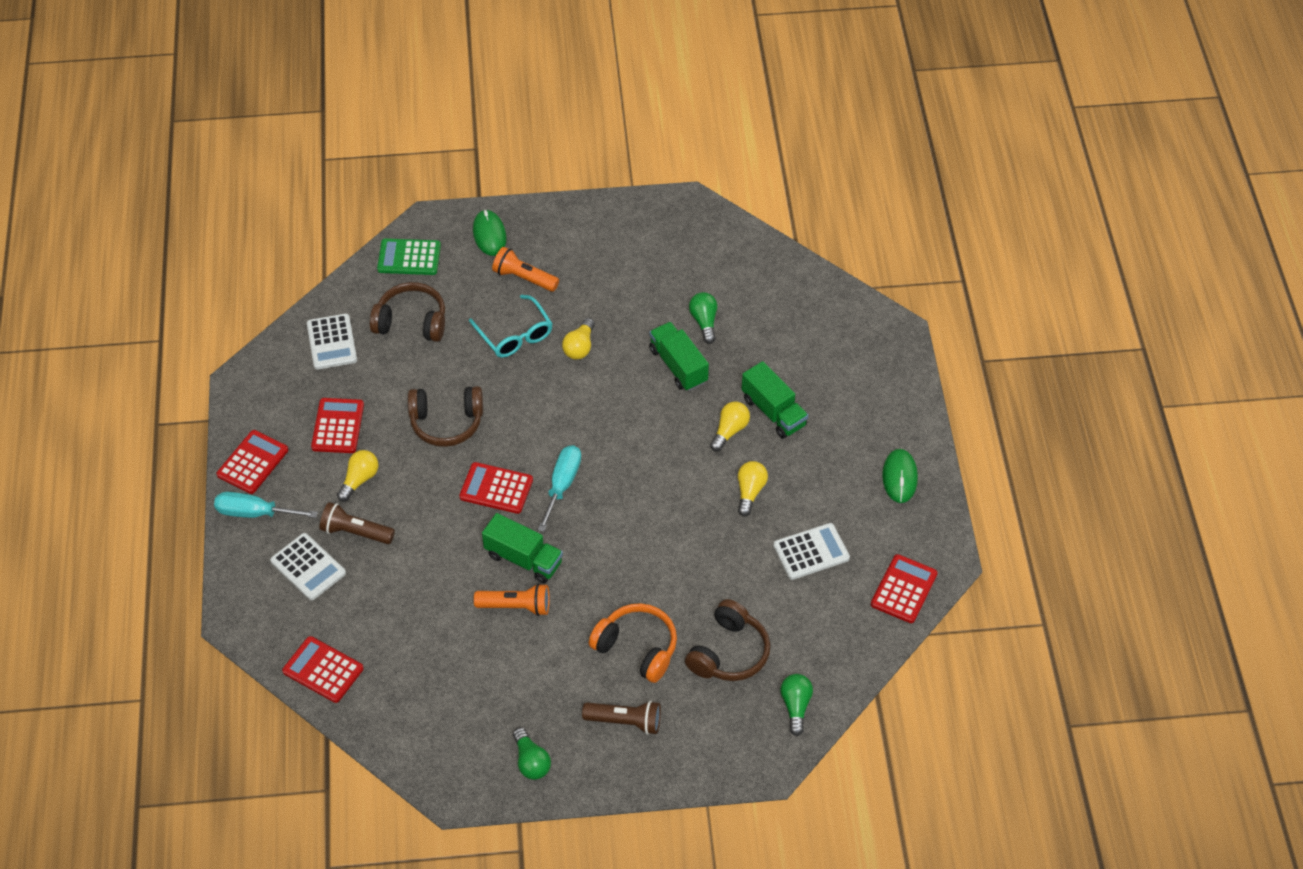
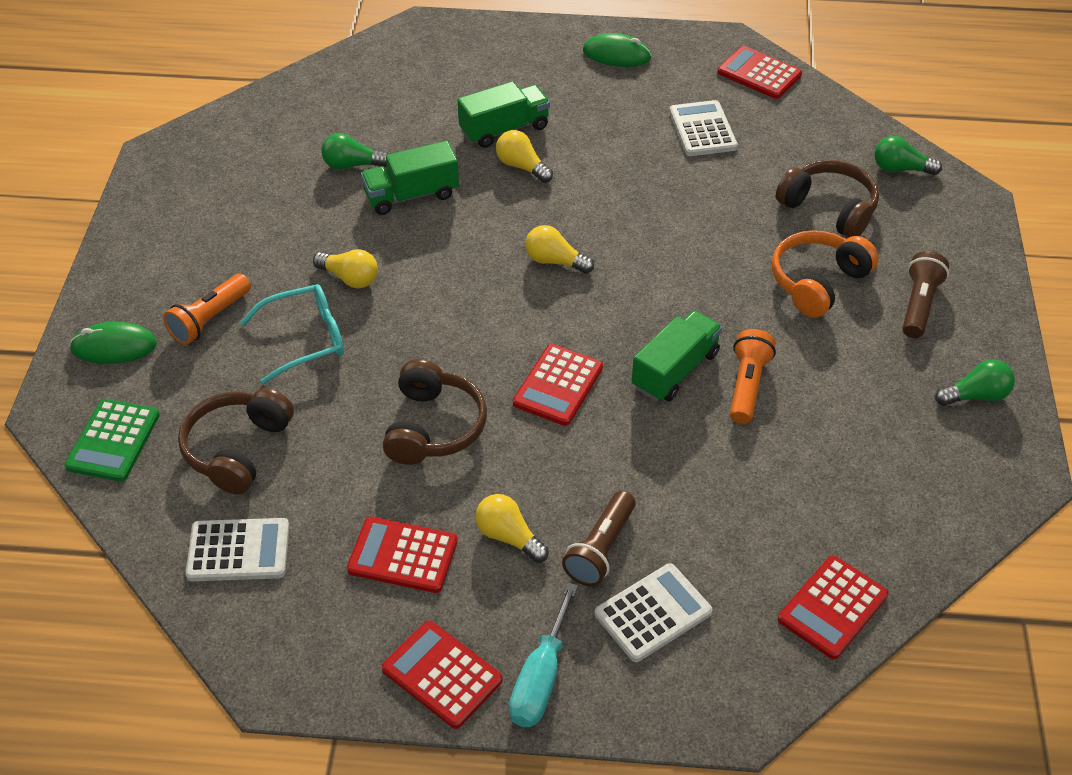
camera: 80 degrees left, 5 degrees down
(562, 485) = (567, 320): turquoise screwdriver -> none
(750, 492) = (612, 163): yellow light bulb -> yellow light bulb (555, 261)

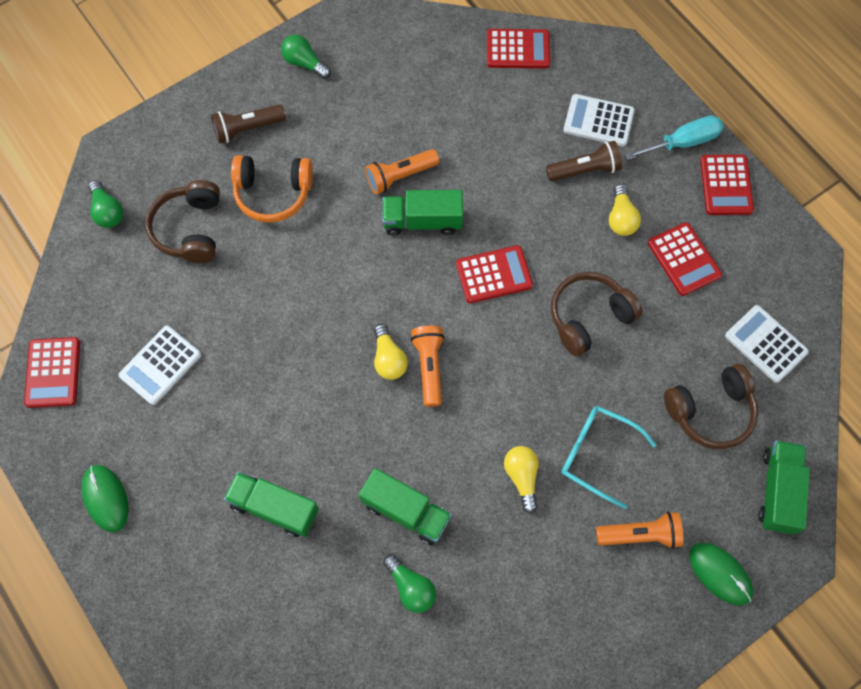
camera: 130 degrees left, 20 degrees up
(113, 441) = (778, 491): green calculator -> green truck
(517, 282) = (429, 367): none -> orange flashlight
(522, 166) = (308, 459): yellow light bulb -> none

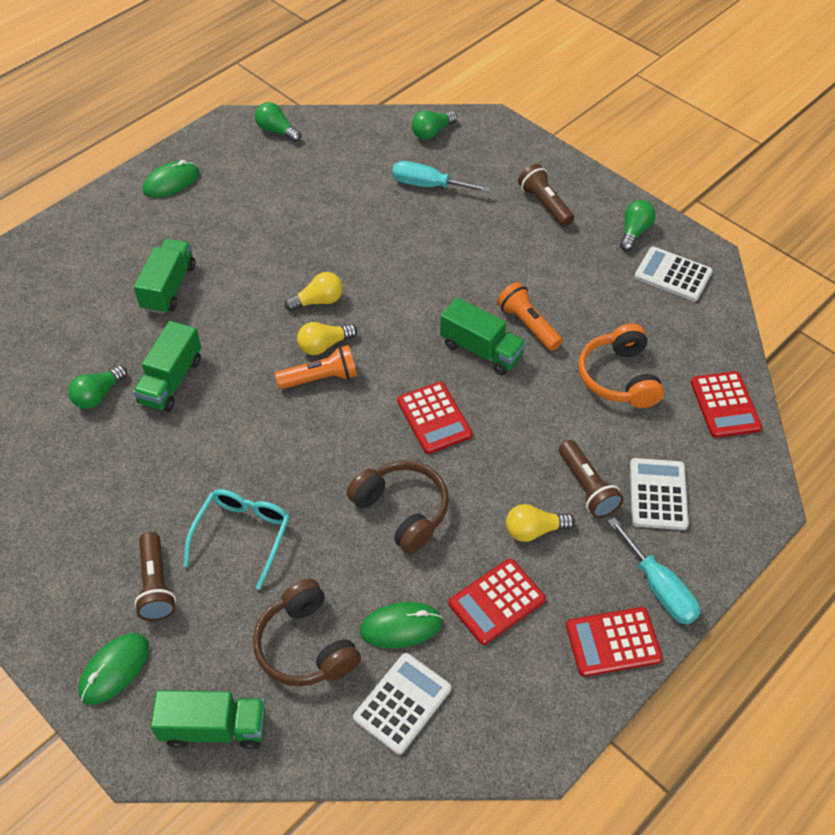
camera: 80 degrees right, 15 degrees down
(53, 372) = (277, 131): red calculator -> green light bulb
(160, 365) = (293, 191): white calculator -> white calculator (673, 275)
(190, 229) = (428, 185): brown headphones -> turquoise screwdriver
(273, 193) = (480, 234): orange headphones -> orange headphones (619, 377)
(422, 221) = (481, 350): green truck -> green truck turned 135 degrees clockwise
(522, 477) = (212, 470): yellow light bulb -> yellow light bulb (318, 301)
(640, 534) = (156, 585): orange flashlight -> brown flashlight
(699, 335) = (401, 626): none -> green mouse

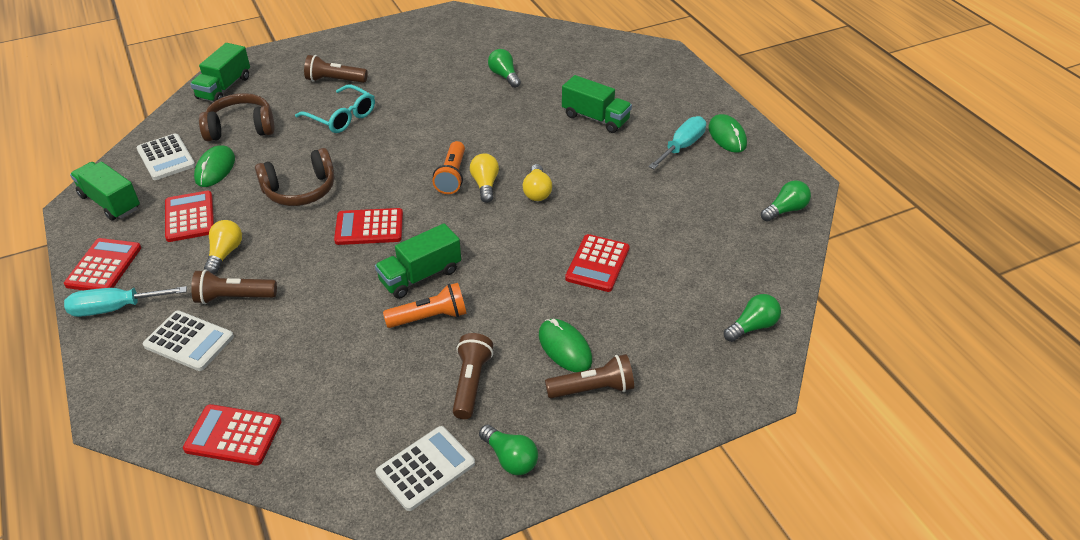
camera: 110 degrees right, 10 degrees down
(114, 669) = (293, 60): green mouse -> green mouse (564, 348)
(171, 381) = (497, 107): green truck -> green truck (110, 202)
(404, 233) = (597, 263): none -> red calculator
(428, 185) = (662, 299): turquoise screwdriver -> turquoise screwdriver (682, 146)
(432, 132) = (752, 326): green light bulb -> green light bulb turned 75 degrees clockwise
(581, 274) = (471, 383): none -> brown flashlight
(619, 377) = (324, 362): orange headphones -> none

